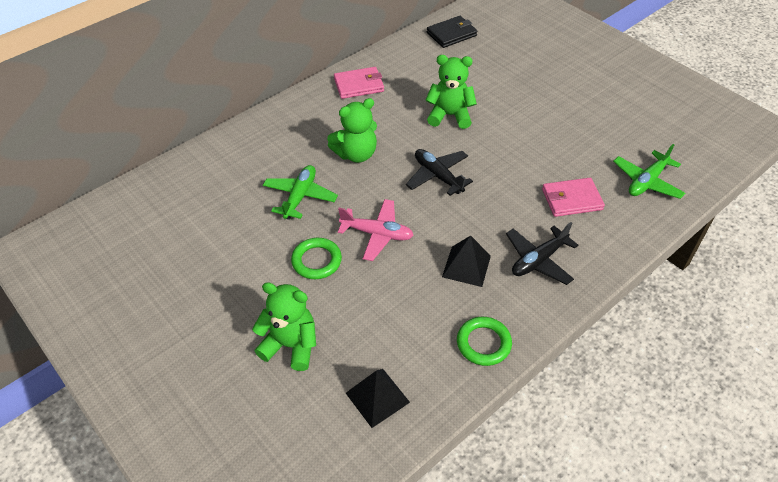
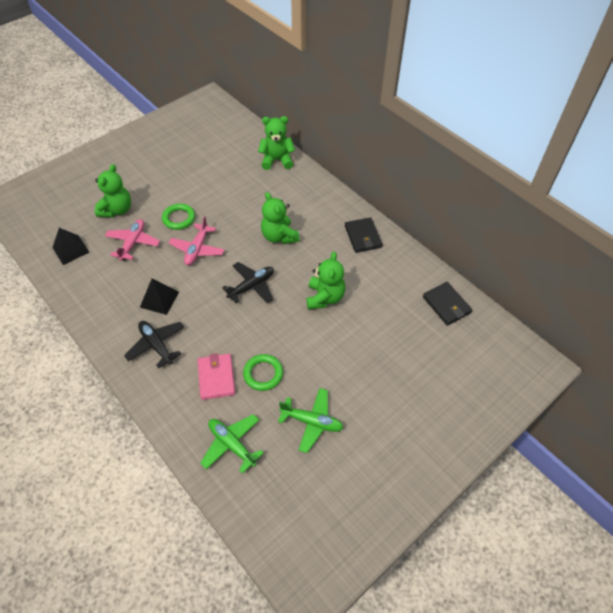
camera: 90 degrees right, 5 degrees up
(210, 160) = (277, 160): none -> green teddy bear
(300, 197) = (238, 207): green plane -> green plane (312, 422)
(359, 85) = (363, 237): pink wallet -> black wallet
(364, 311) = (133, 243): none -> pink plane
(483, 343) = (93, 304): green ring -> green ring (263, 374)

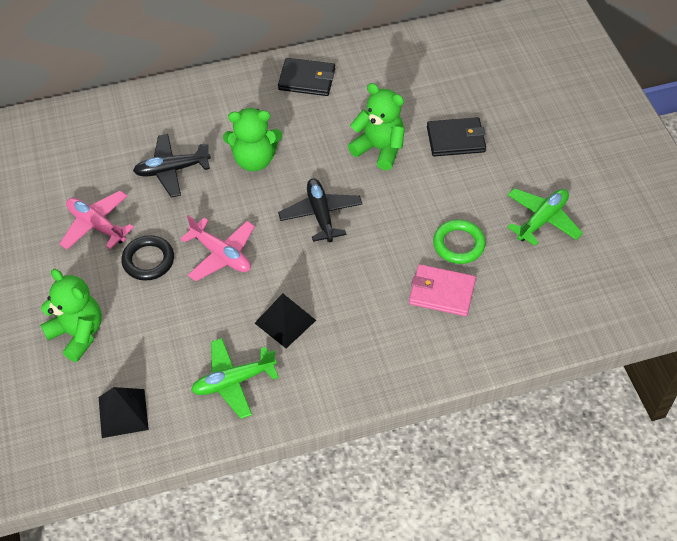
camera: 65 degrees left, 0 degrees up
(133, 243) = (161, 328): pink plane -> pink plane (97, 225)
(156, 345) = (360, 343): black plane -> black plane (172, 170)
(179, 218) = (148, 260): green ring -> black ring
(232, 444) = (539, 303): green plane -> green plane (233, 381)
(277, 160) = (111, 116): green teddy bear -> none
(446, 305) = (449, 48): black wallet -> black wallet (456, 139)

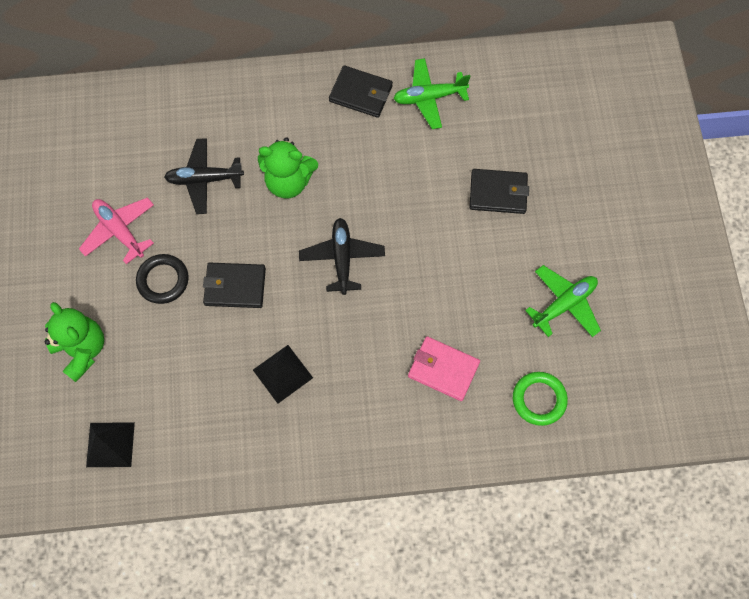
camera: 10 degrees right, 15 degrees up
(221, 254) = (235, 286): pink plane -> black wallet
(233, 381) = (220, 430): green plane -> green plane (429, 97)
(379, 149) = (417, 191): green teddy bear -> none
(458, 244) = (473, 317): green ring -> green ring (539, 399)

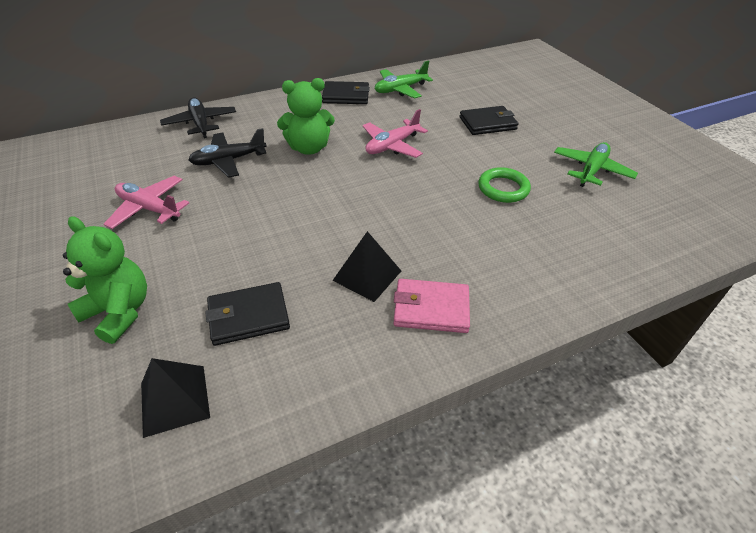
camera: 20 degrees left, 25 degrees down
(163, 280) = (206, 233): black ring -> none
(235, 286) = (286, 222): black wallet -> black wallet (248, 316)
(342, 258) = (382, 182): black plane -> black plane (200, 123)
(376, 202) = (392, 146): none -> pink plane
(443, 369) = (525, 233): pink wallet -> pink wallet (431, 308)
(539, 399) = (627, 233): green ring -> green ring (503, 188)

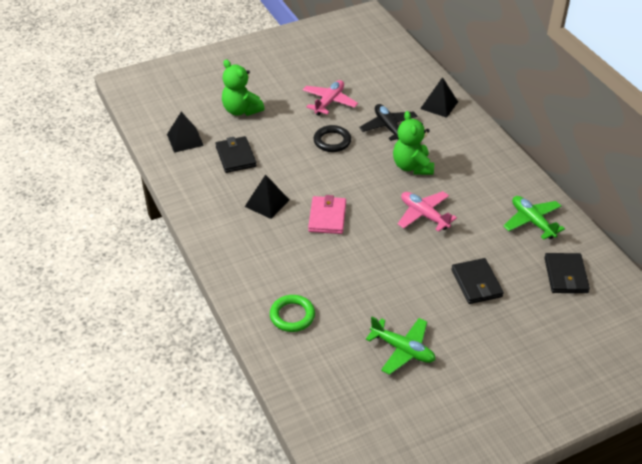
camera: 90 degrees right, 0 degrees up
(119, 312) = (241, 110): green teddy bear -> green teddy bear turned 105 degrees clockwise
(200, 123) = (439, 105): black plane -> black pyramid
(242, 208) = (332, 141): none -> black ring
(346, 96) = (508, 184): black wallet -> black wallet (565, 275)
(431, 308) = (237, 231): pink wallet -> pink wallet (327, 217)
(503, 188) = (367, 282): green ring -> green ring (292, 316)

